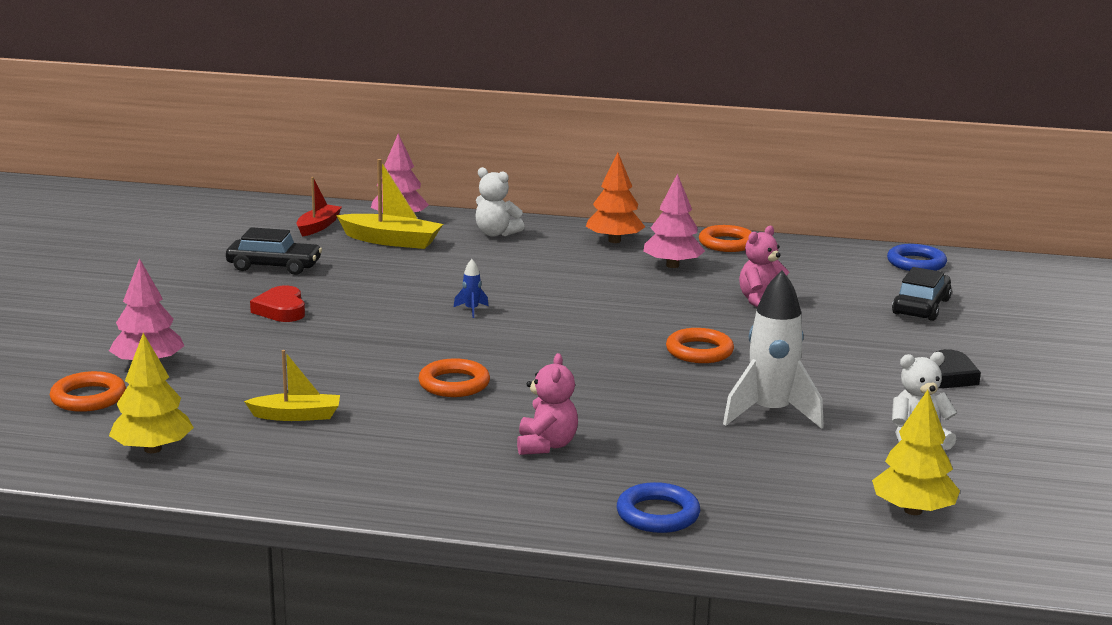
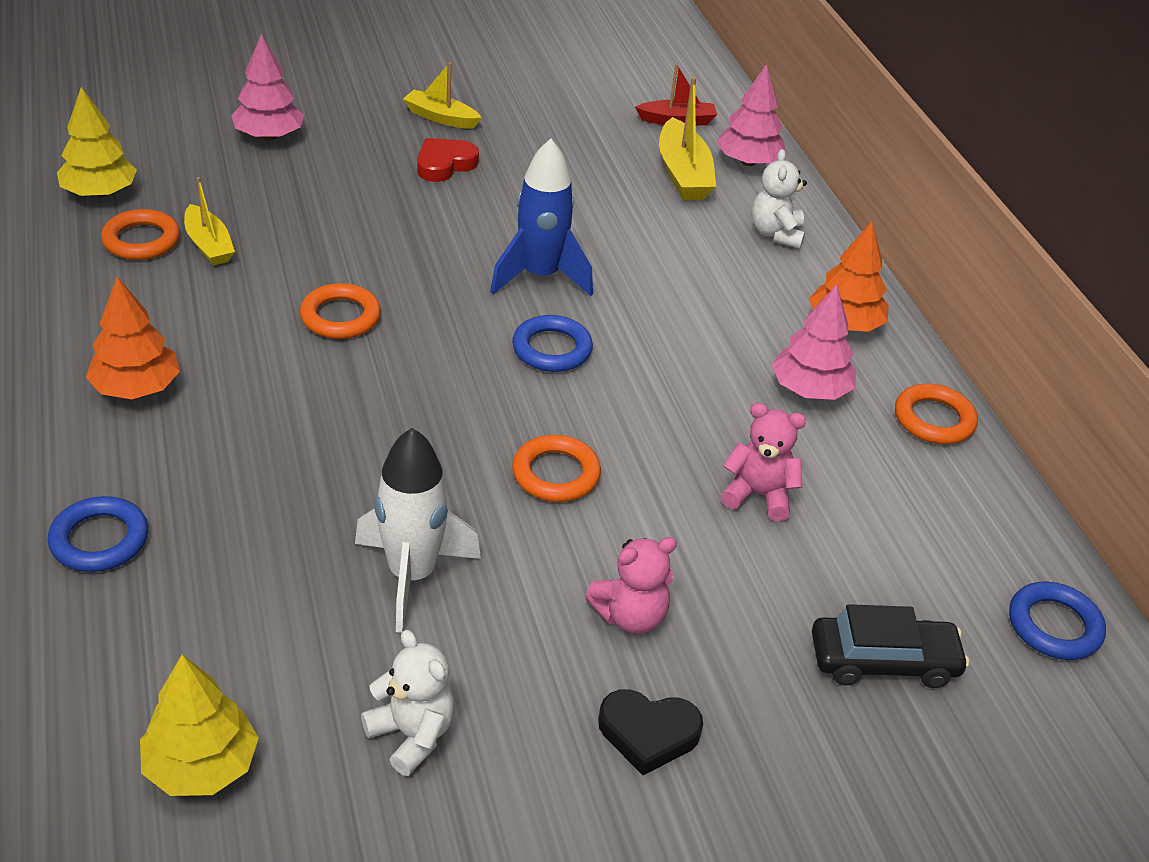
camera: 60 degrees right, 20 degrees up
(88, 398) = (183, 130): orange ring -> orange ring (141, 240)
(208, 297) = (441, 118): none -> yellow boat
(274, 266) = (548, 128): black car -> none
(471, 310) = (540, 276): blue rocket -> blue rocket, size x2.44
(476, 474) = (136, 388): none -> orange tree
(546, 445) = (227, 417): pink teddy bear -> pink teddy bear (630, 616)
(562, 324) = (552, 349): none -> blue ring

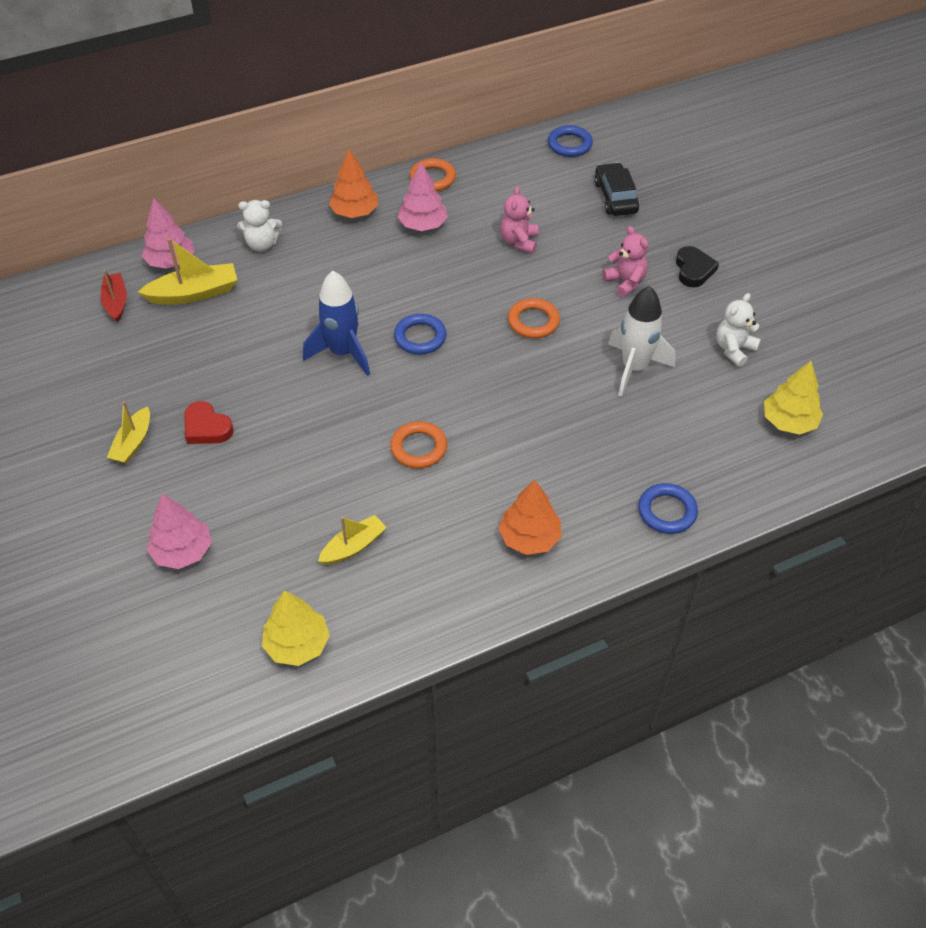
camera: 95 degrees left, 10 degrees up
(141, 240) = (358, 592): orange ring -> none

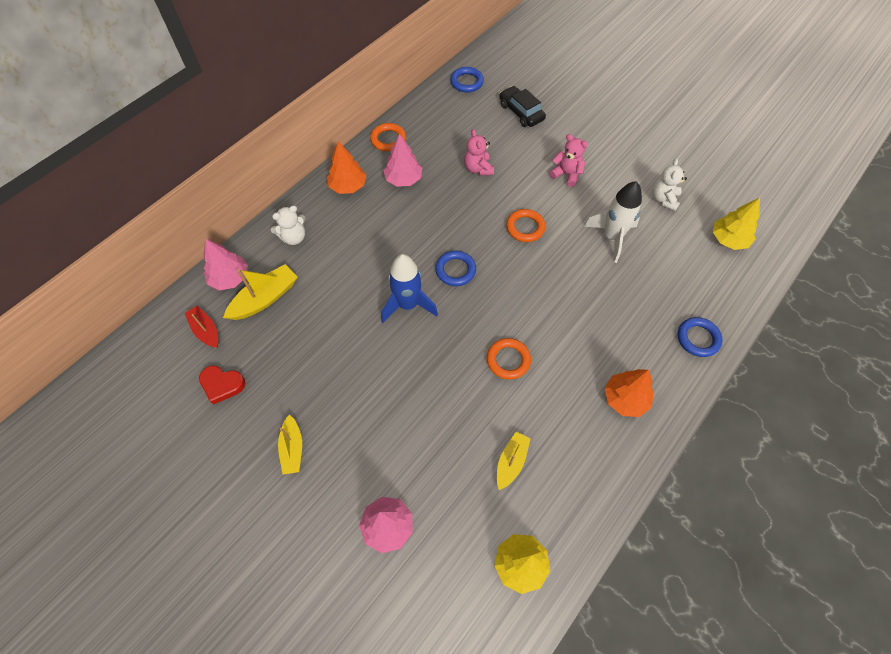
camera: 25 degrees left, 10 degrees up
(207, 427) = (343, 410): red heart -> red heart (222, 385)
(693, 270) = (603, 149): black heart -> none

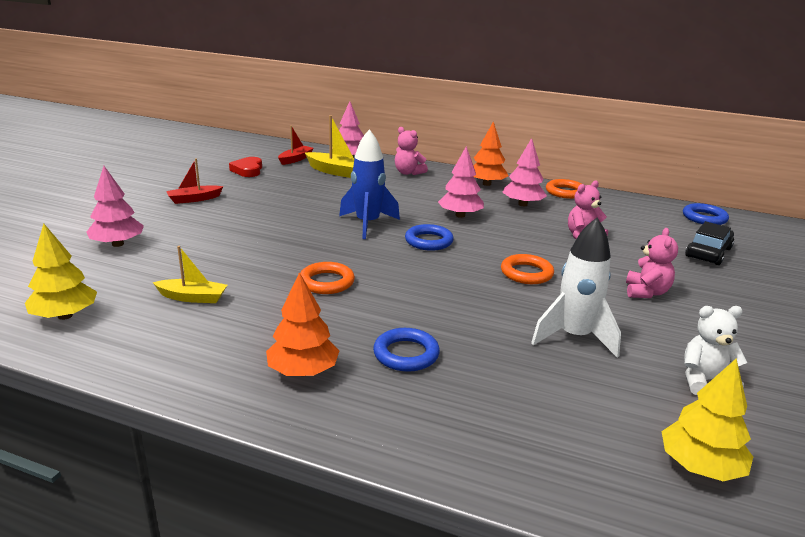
camera: 70 degrees right, 35 degrees down
(292, 448) = (194, 199): yellow boat -> red boat
(294, 237) = (408, 173): white teddy bear -> pink teddy bear
(411, 231) = (460, 215): none -> pink tree
(698, 338) = (447, 438): blue ring -> blue ring (406, 354)

